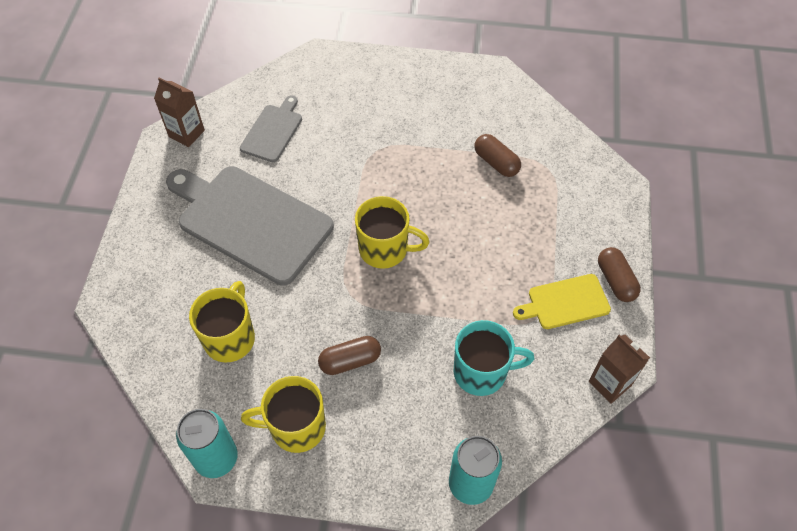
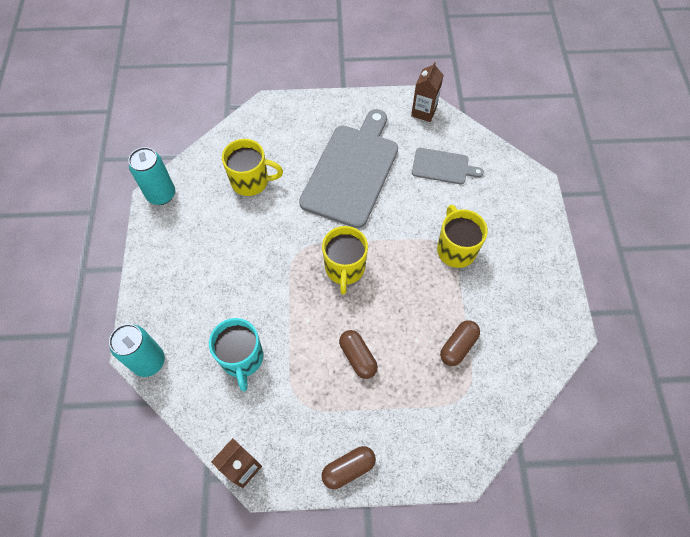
camera: 80 degrees right, 5 degrees up
(296, 427) = (186, 237): yellow mug -> yellow mug (456, 249)
(350, 361) = (241, 261): brown capsule -> brown capsule (357, 357)
(565, 302) = (317, 422): yellow cutting board -> none

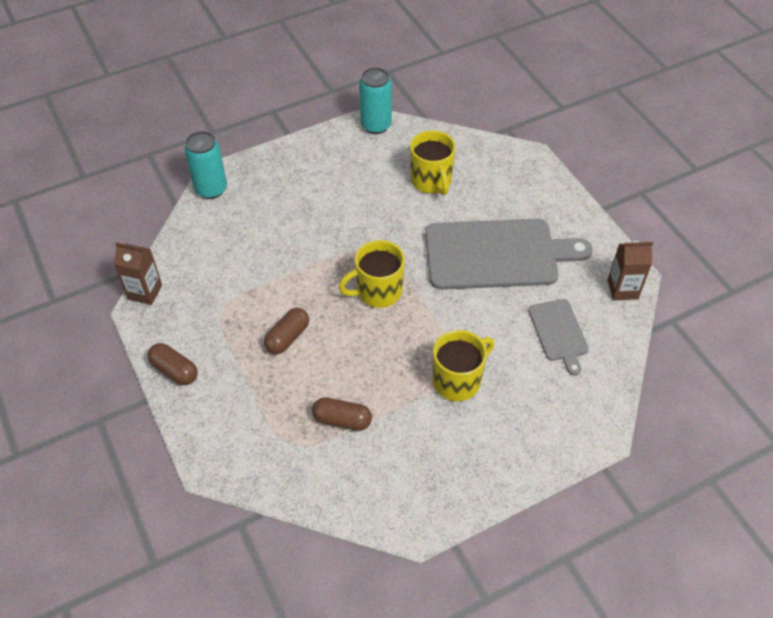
camera: 65 degrees right, 10 degrees down
(242, 358) = (244, 250): turquoise mug -> none

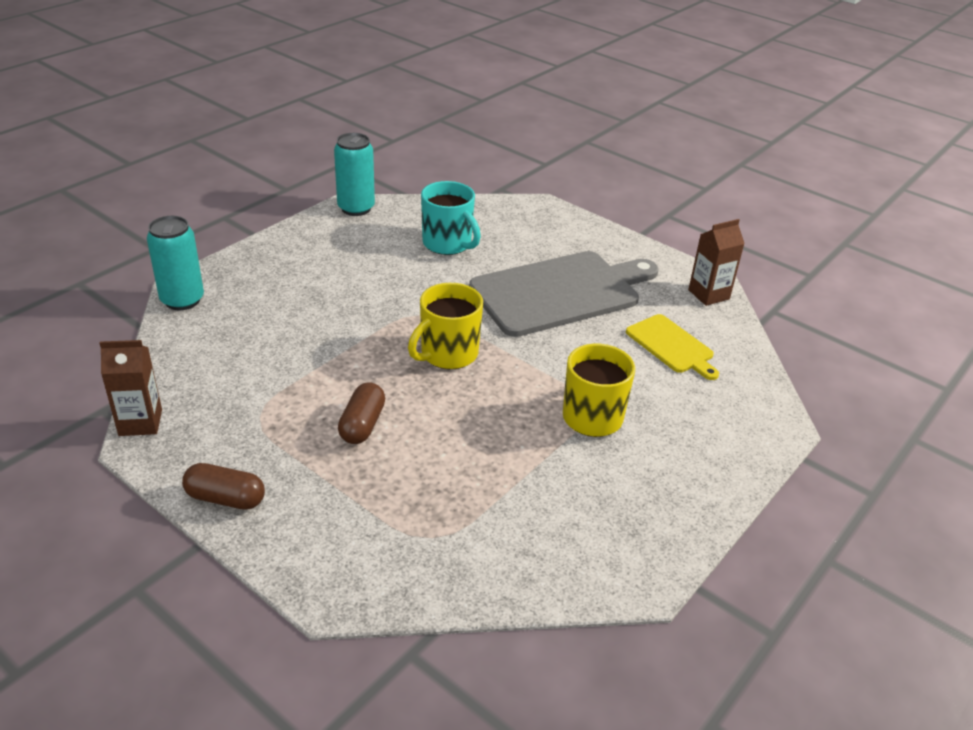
camera: 25 degrees left, 15 degrees down
(342, 420) = (481, 492): brown capsule -> none
(431, 181) = (448, 244): yellow mug -> turquoise mug
(558, 332) = (671, 346): grey cutting board -> yellow cutting board

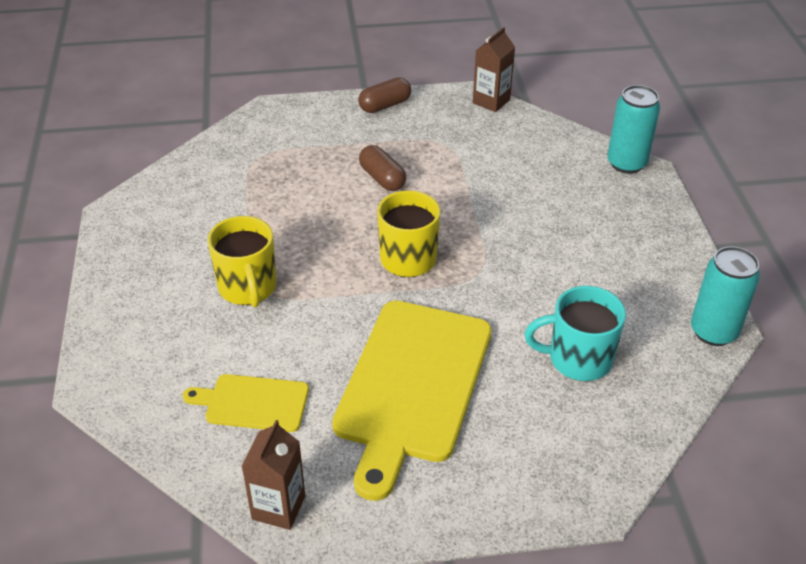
camera: 135 degrees right, 5 degrees up
(560, 292) = (412, 385): grey cutting board -> yellow cutting board

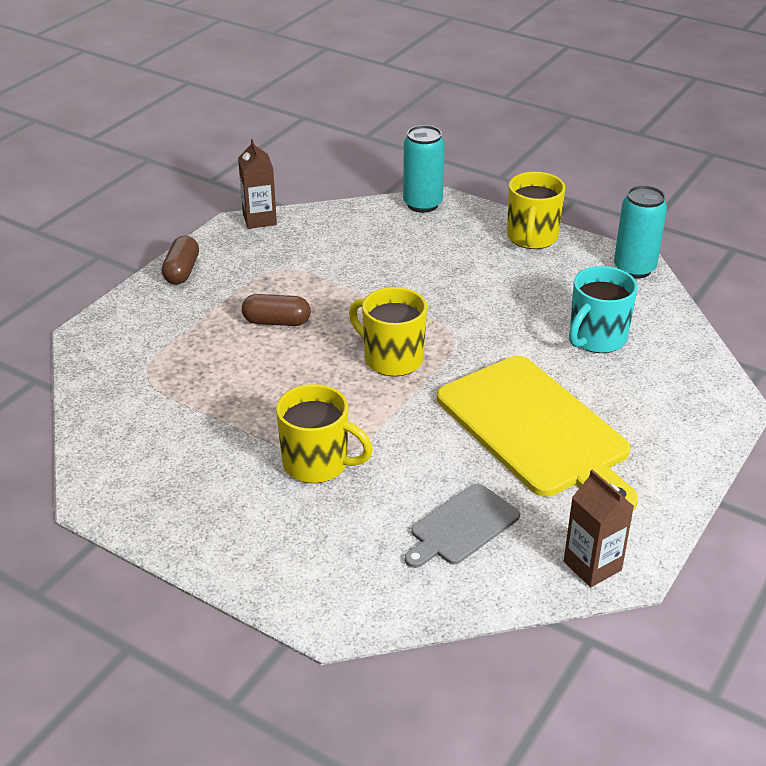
camera: 50 degrees left, 5 degrees down
(253, 403) = (462, 526): yellow cutting board -> grey cutting board
(669, 246) = (532, 238): none -> yellow mug

